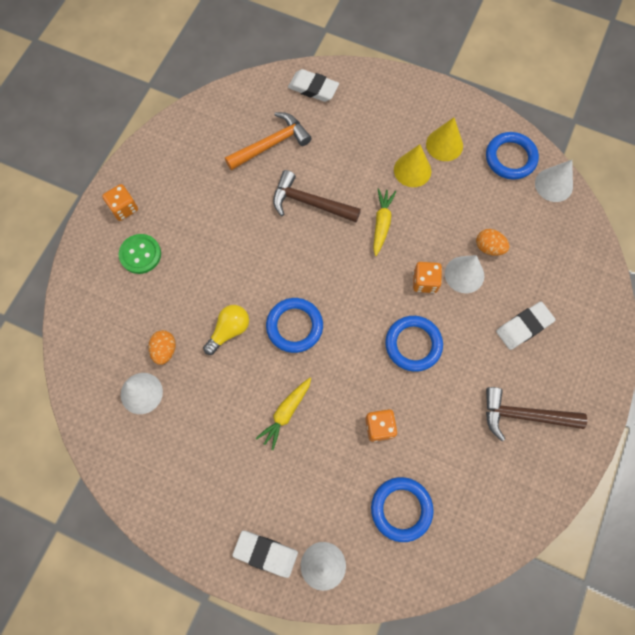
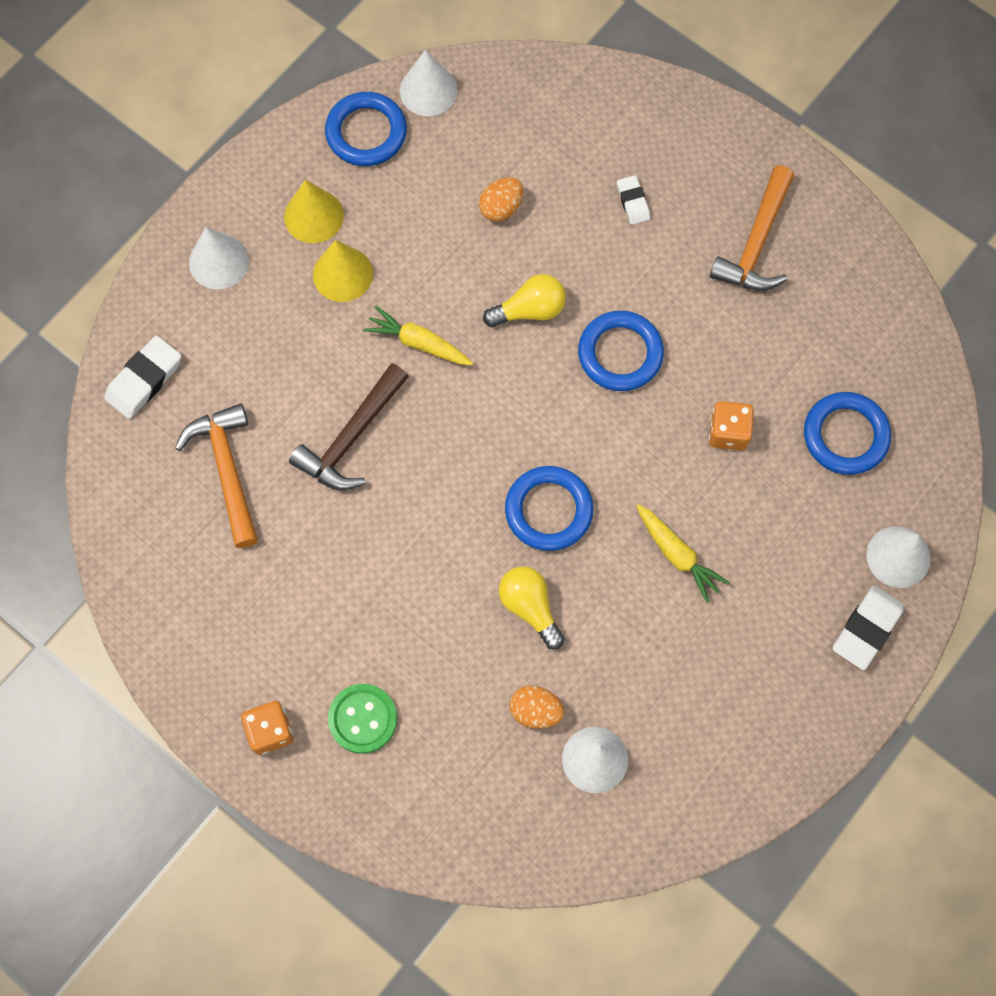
camera: 75 degrees left, 0 degrees up
(425, 282) = (530, 310): orange dice -> yellow light bulb
(464, 274) = (533, 254): white cone -> white cone (219, 261)
(524, 327) = (633, 202): white eraser -> white eraser, size x0.60
(524, 415) = (756, 242): brown hammer -> orange hammer

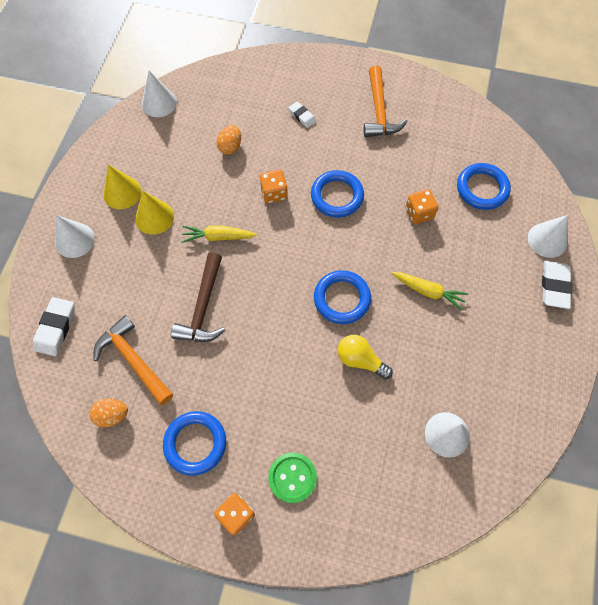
camera: 25 degrees left, 5 degrees down
(366, 132) = (133, 137): blue ring -> blue ring (195, 443)
(530, 310) = (274, 193): yellow light bulb -> orange dice
(535, 711) = (396, 421): orange egg -> orange egg (112, 415)

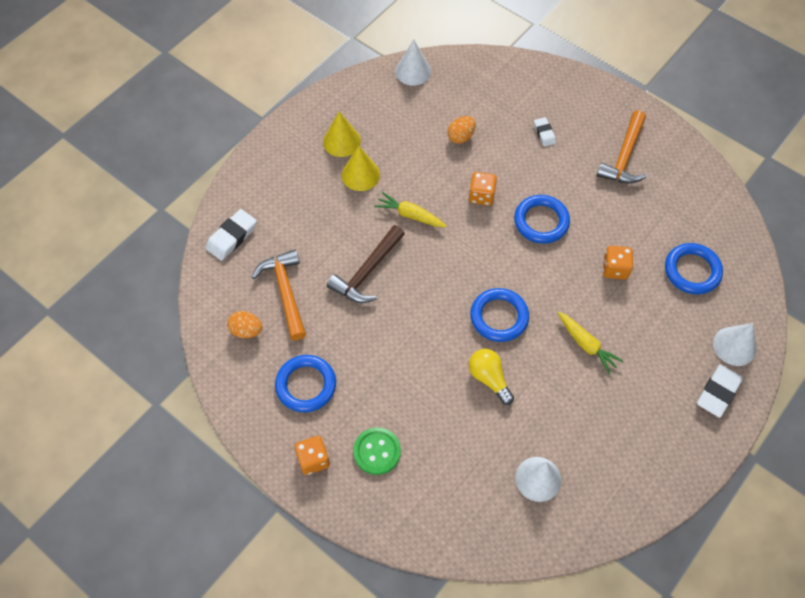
camera: 25 degrees right, 5 degrees down
(74, 240) = (281, 167): white cone -> none

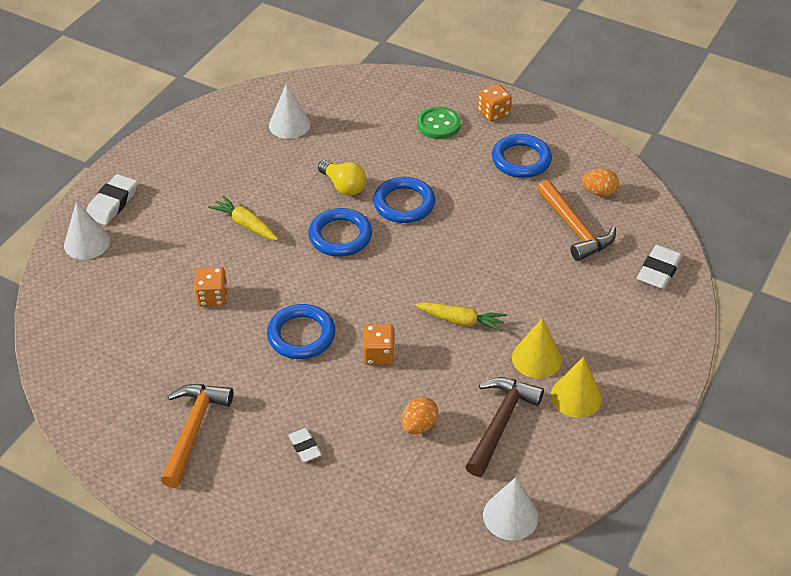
camera: 170 degrees right, 15 degrees down
(367, 272) = (493, 258): brown hammer -> brown hammer (500, 423)
(692, 271) = (121, 307): blue ring -> blue ring (404, 204)

